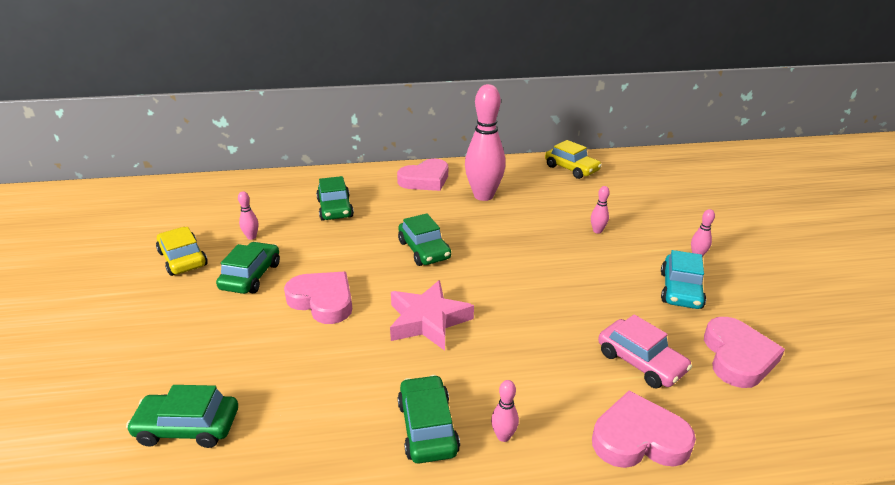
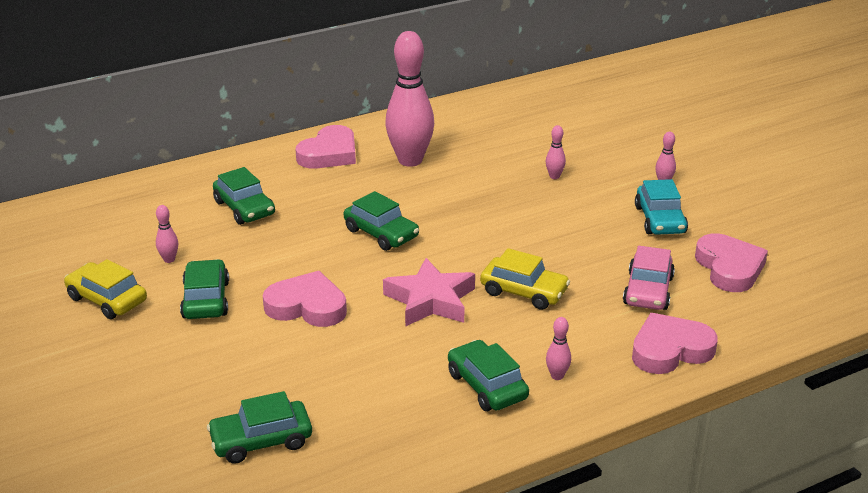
camera: 20 degrees left, 0 degrees up
(571, 169) = (493, 109): yellow car -> yellow car (524, 292)
(640, 362) = (648, 291): pink car -> pink car turned 75 degrees clockwise

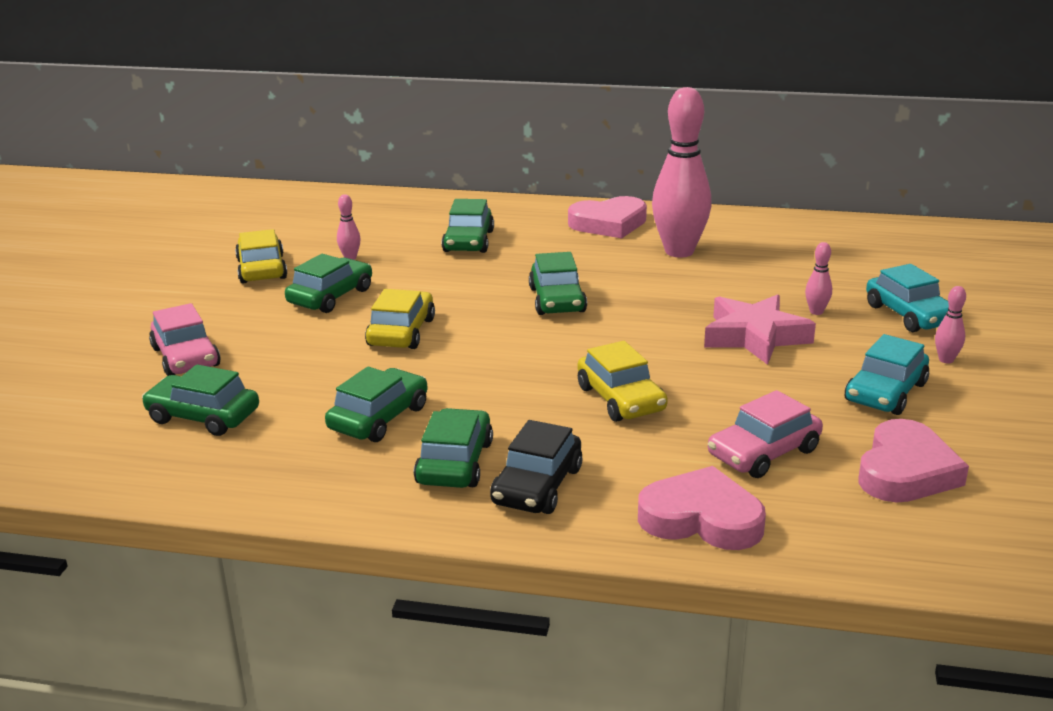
camera: 40 degrees right, 5 degrees down
(167, 402) = (186, 357): none -> pink car
(307, 306) = (401, 332): pink heart -> yellow car
(391, 379) = (379, 418): none -> green car
(430, 300) = (516, 370): pink star -> pink star (755, 337)
(557, 376) = (537, 486): pink bowling pin -> black car
(608, 157) = (909, 315): none -> turquoise car

